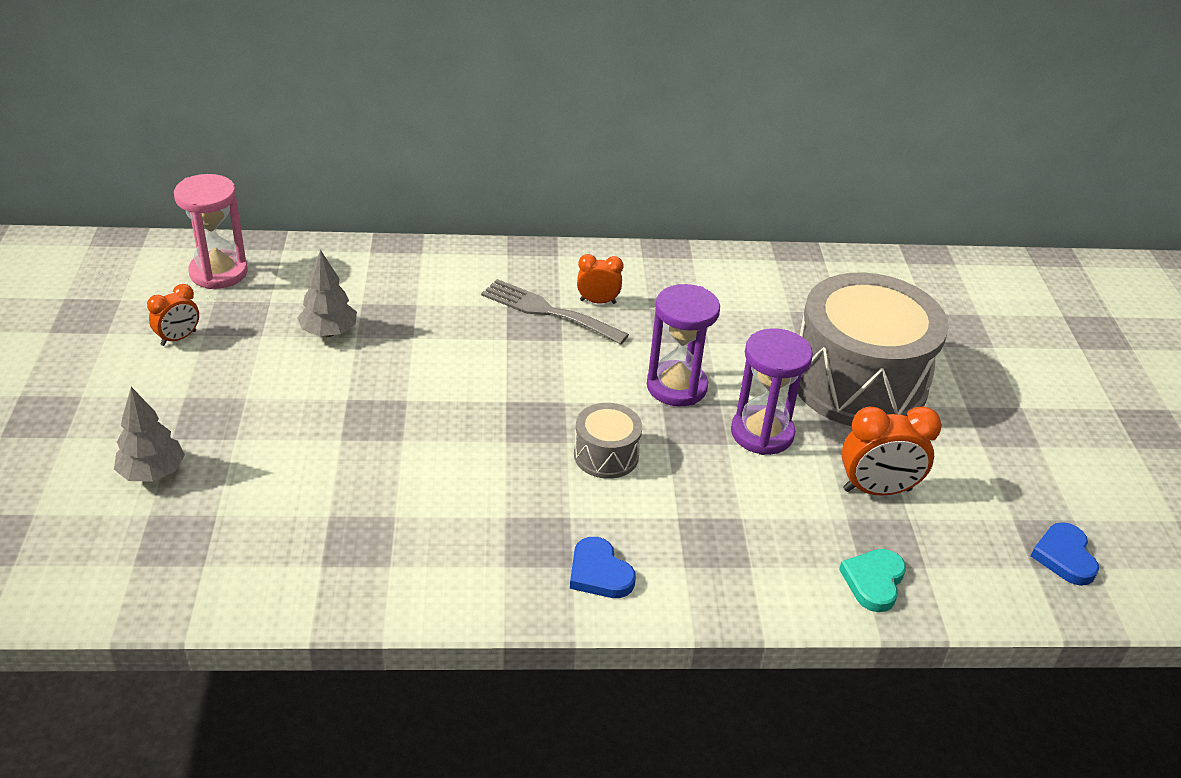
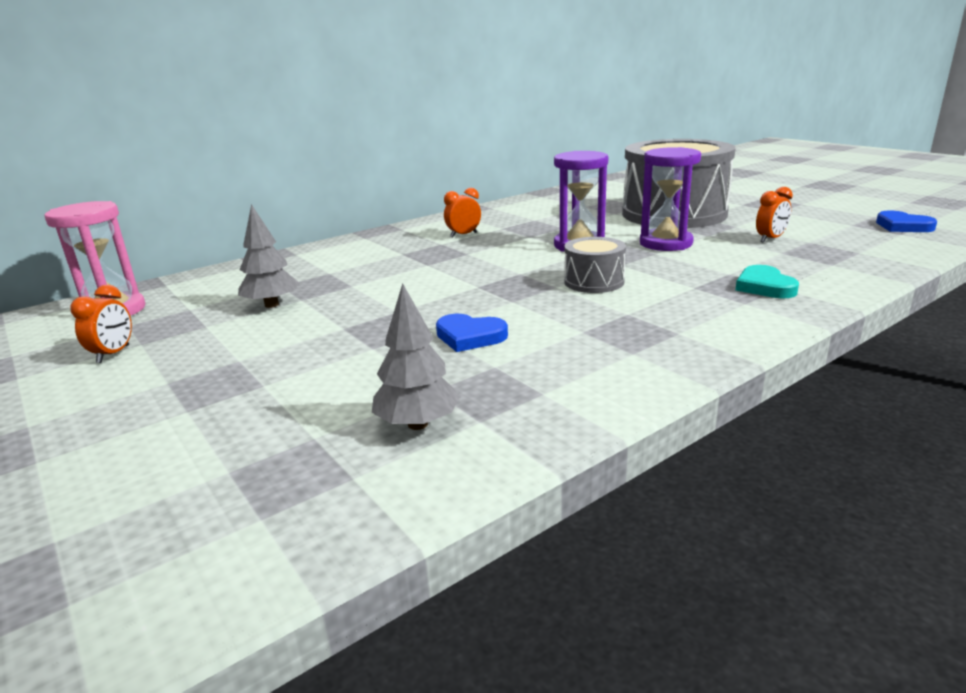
camera: 30 degrees left, 15 degrees down
(152, 473) = (193, 441): grey tree -> grey tree (417, 424)
(547, 311) = (436, 247): grey fork -> none
(599, 573) = (702, 327): blue heart -> blue heart (470, 336)
(873, 581) = (852, 266): turquoise heart -> turquoise heart (764, 286)
(877, 490) = (770, 239): orange clock -> orange clock, size x0.60

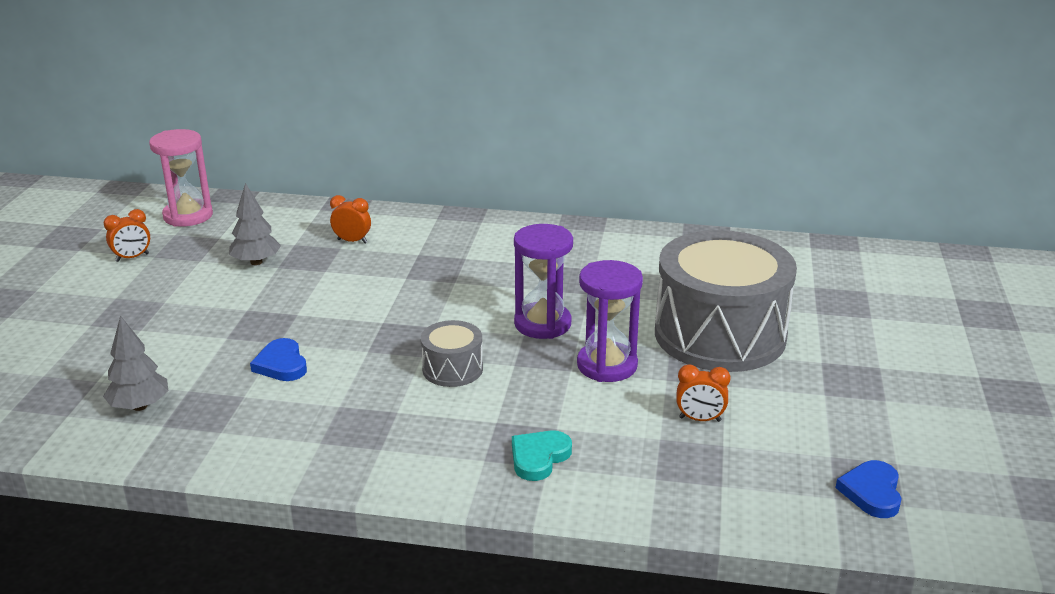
camera: 45 degrees right, 5 degrees up
(463, 235) = (500, 257): orange clock -> orange clock (352, 241)

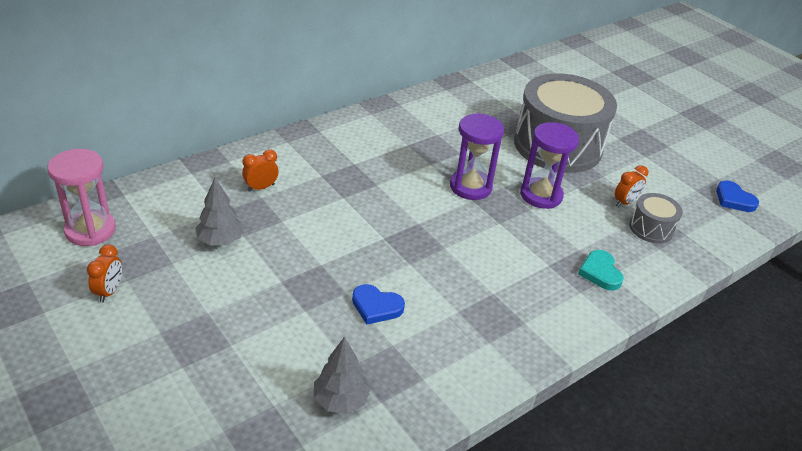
camera: 50 degrees left, 10 degrees up
(452, 369) = (475, 246): grey drum -> grey drum (651, 228)

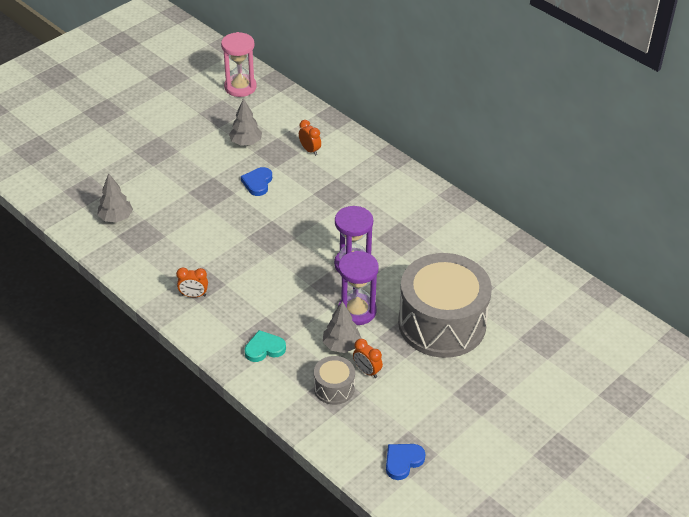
camera: 85 degrees right, 5 degrees up
(109, 291) = (187, 109): orange clock -> orange clock (194, 295)
(376, 306) = (198, 224): blue heart -> blue heart (257, 183)
(591, 214) = (341, 345): none -> grey tree

